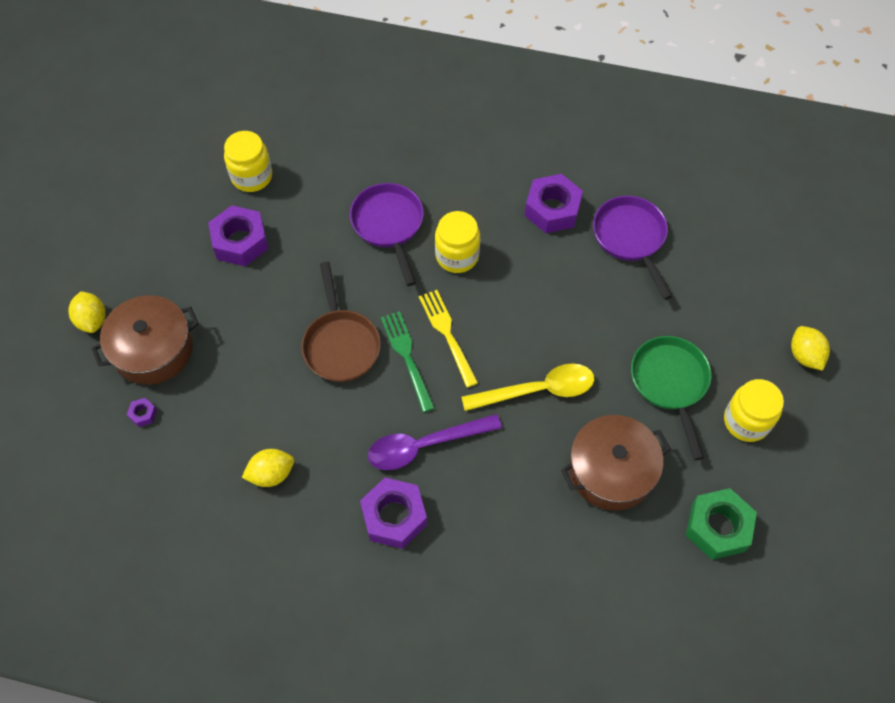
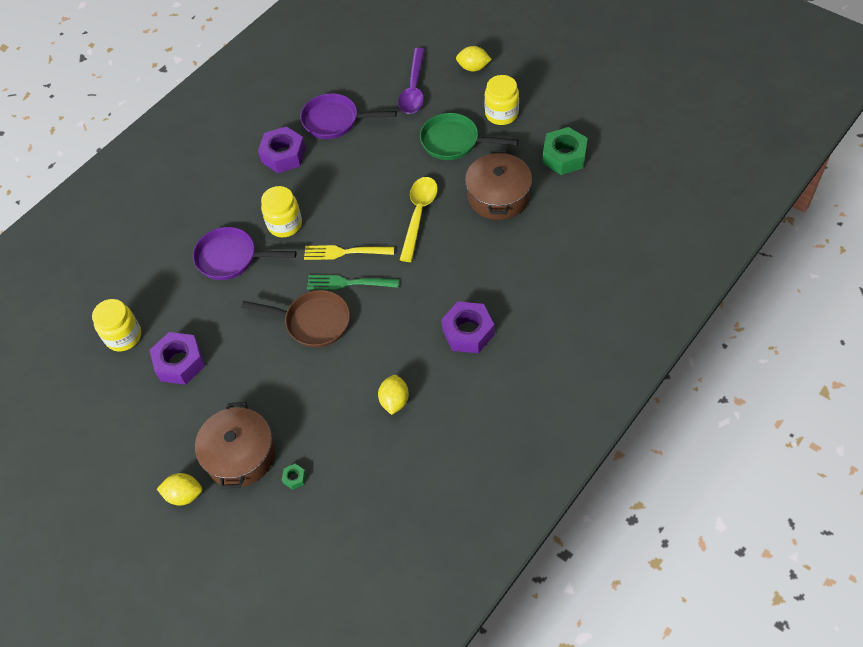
camera: 60 degrees left, 5 degrees down
(143, 414) = (294, 478): purple nut -> green nut
(425, 445) = (424, 295): purple spoon -> purple spoon (414, 89)

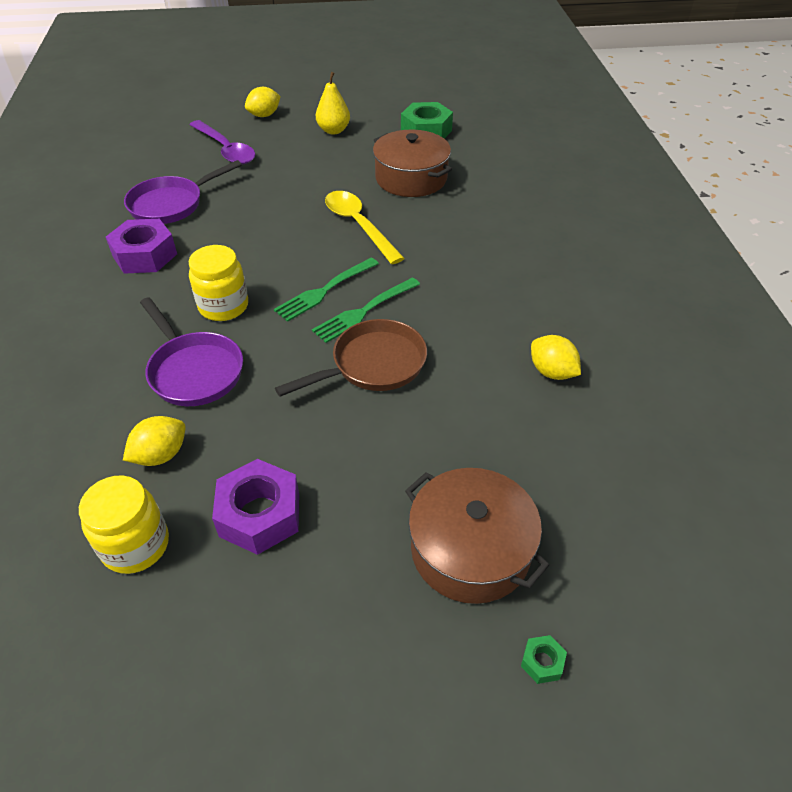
camera: 50 degrees left, 10 degrees down
(184, 495) = (464, 657): yellow lemon -> yellow lemon (161, 455)
(231, 258) = (194, 371): purple pan -> purple pan turned 90 degrees counterclockwise
(294, 478) = (563, 519): green nut -> green nut (542, 662)
(345, 252) = (325, 290): yellow fork -> green fork
(454, 142) = (317, 164): green pan -> none
(468, 332) = (531, 278): purple nut -> none
(501, 114) = (333, 130): yellow jar -> yellow pear

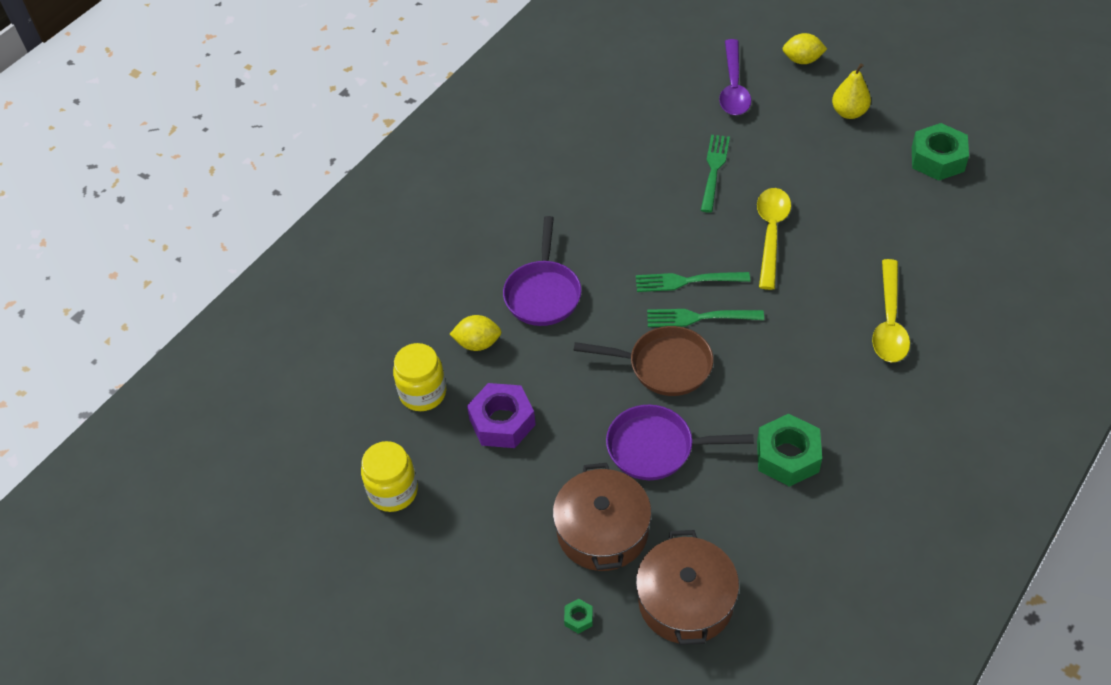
camera: 45 degrees right, 5 degrees up
(145, 255) = (585, 169): purple nut -> none
(171, 204) = (642, 127): purple pan -> purple pan (656, 448)
(223, 306) = (604, 251): yellow jar -> yellow jar (393, 491)
(266, 206) = (714, 170): none -> green fork
(411, 178) = (866, 208): brown pot -> brown pot (686, 601)
(511, 237) = (889, 322): none -> yellow spoon
(552, 372) = (787, 456): yellow lemon -> green nut

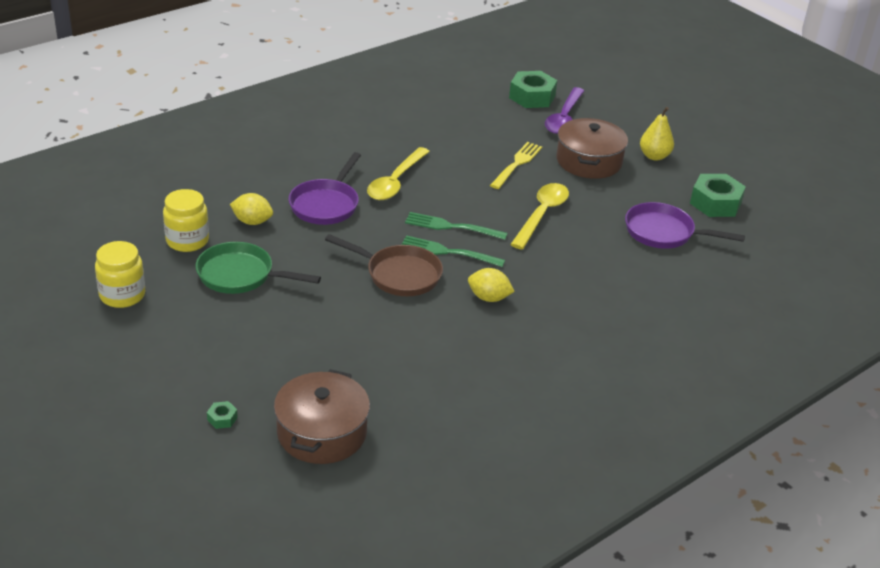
camera: 10 degrees right, 15 degrees down
(502, 422) = (240, 275): purple nut -> green pan
(602, 531) = (279, 367): brown pot -> brown pot (588, 161)
(656, 448) = (359, 325): purple pan -> purple pan (664, 233)
(714, 170) = (516, 164): green fork -> yellow fork
(787, 456) = (470, 360): green nut -> green nut (532, 97)
(802, 60) = (632, 115): yellow lemon -> yellow lemon (489, 298)
(889, 322) = (612, 296): yellow spoon -> yellow spoon (395, 182)

